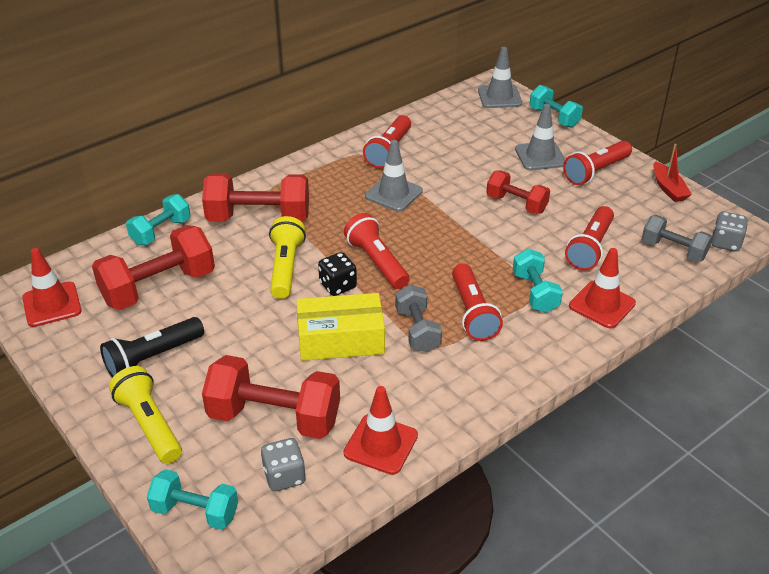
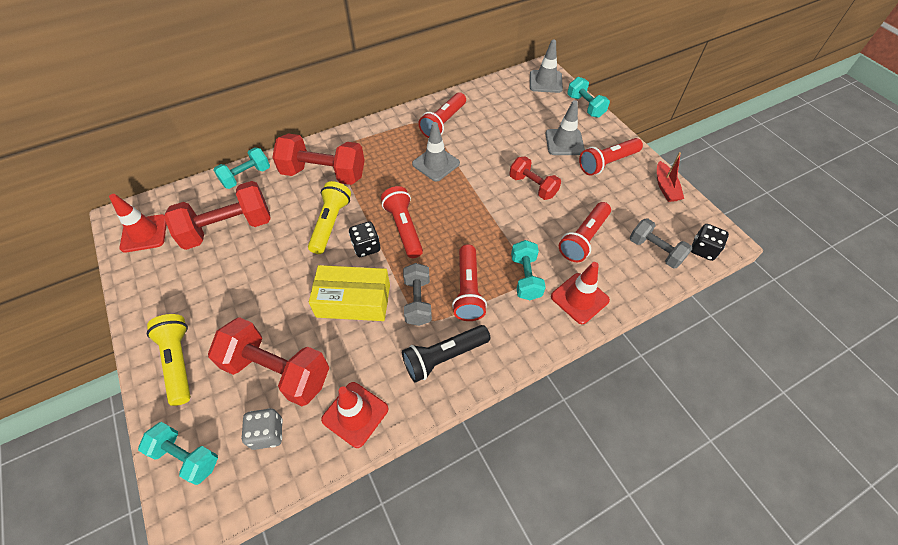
camera: 10 degrees right, 15 degrees up
(153, 357) = (202, 295): black flashlight -> black flashlight (444, 357)
(725, 243) = (703, 249): grey dice -> black dice

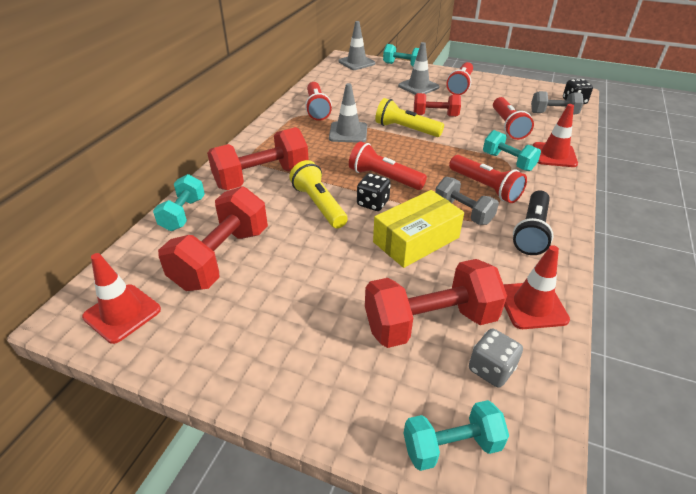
camera: 40 degrees left, 15 degrees down
(179, 362) = (326, 383): yellow flashlight -> yellow flashlight (406, 129)
(665, 187) = (510, 84): red boat -> none

